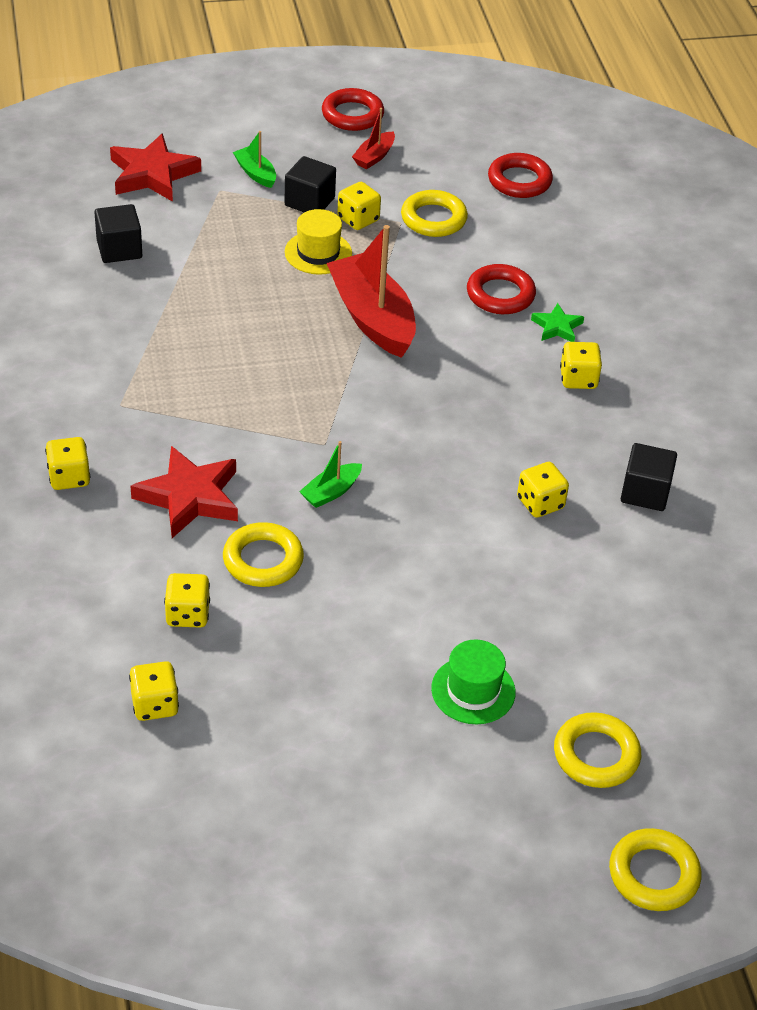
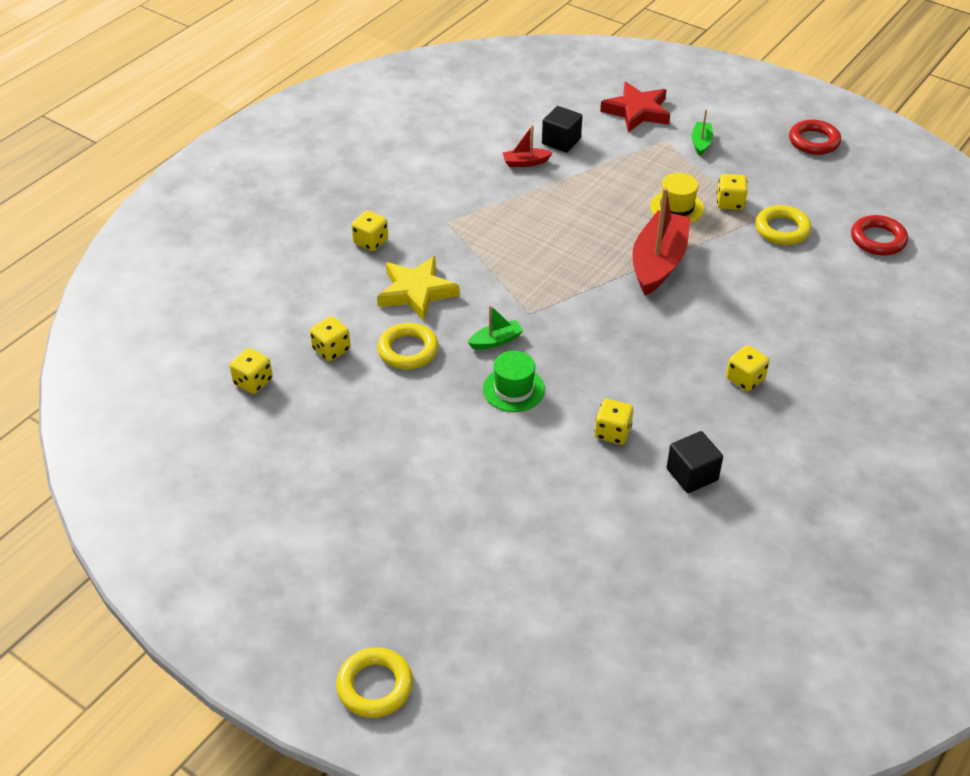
camera: 50 degrees right, 0 degrees up
(189, 497) = (416, 292): red star -> yellow star
(309, 202) = (712, 176): black cube -> none
(331, 492) = (496, 341): green boat -> green boat turned 150 degrees clockwise
(374, 157) = (793, 173): red boat -> red boat (525, 162)
(473, 690) = (421, 503): green hat -> green hat (513, 389)
(500, 295) = (763, 298): red ring -> none
(557, 327) = (775, 340): green star -> none
(596, 755) = (439, 594): yellow ring -> none

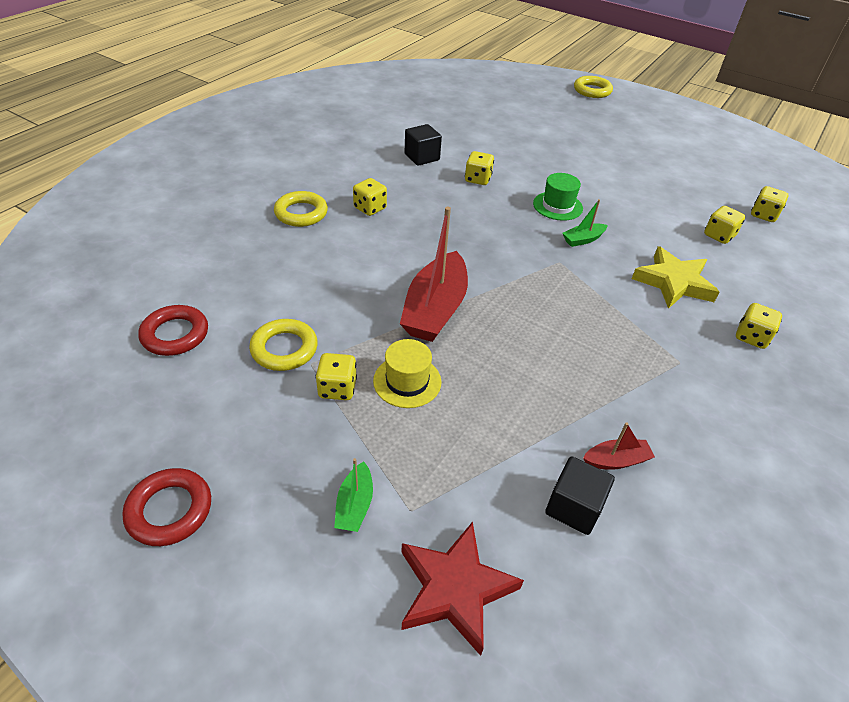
camera: 175 degrees right, 0 degrees up
(408, 350) = (655, 234): yellow ring -> yellow ring (301, 213)

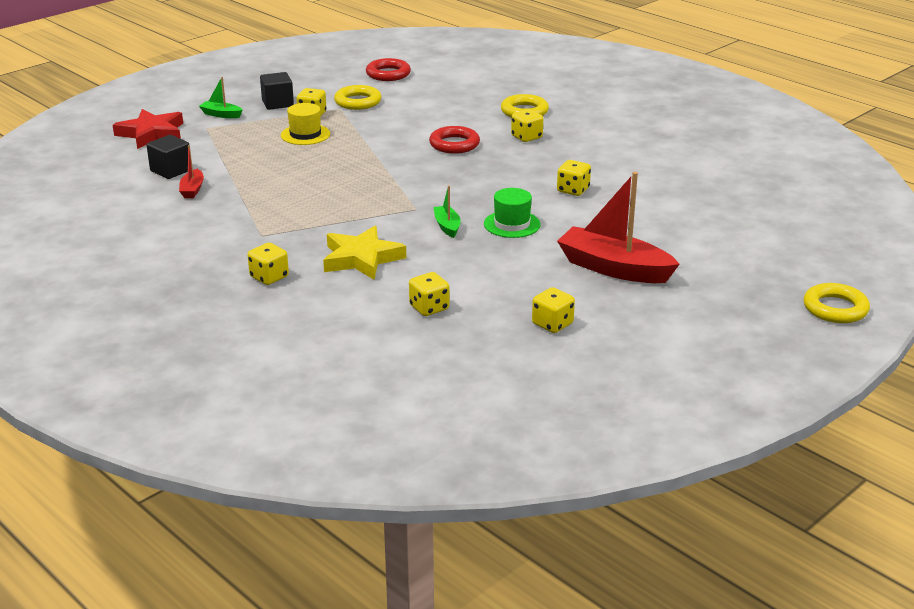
camera: 105 degrees right, 15 degrees down
(170, 510) = (252, 76): red ring -> red ring (454, 144)
(422, 157) = (622, 167): black cube -> black cube (277, 103)
(435, 309) = (375, 150): red boat -> red boat (614, 268)
(763, 215) = (462, 354): yellow dice -> yellow dice (552, 324)

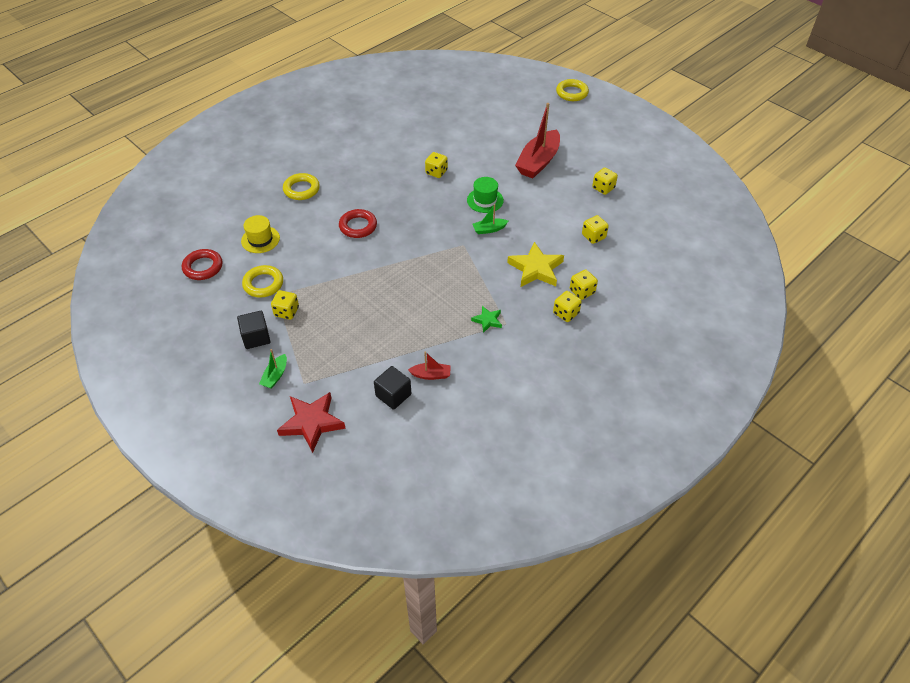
camera: 90 degrees left, 20 degrees up
(270, 223) = (487, 320): none -> green star
(305, 135) = (328, 313): yellow hat -> yellow hat (260, 239)
(526, 137) = (349, 190): yellow dice -> yellow dice (582, 291)

